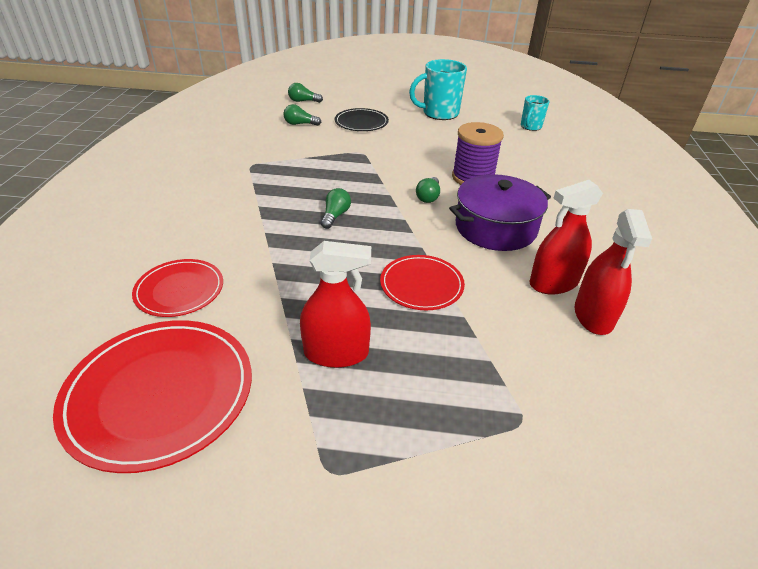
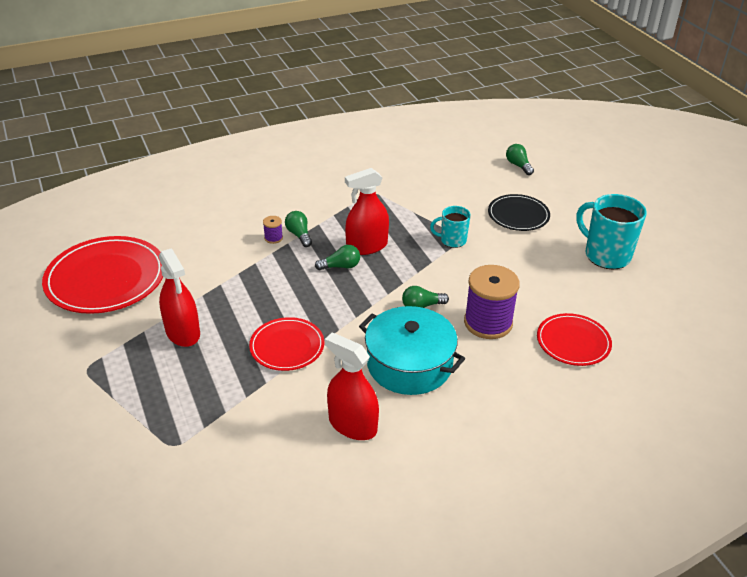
camera: 60 degrees right, 0 degrees up
(179, 290) = (195, 239): red plate -> red plate (573, 342)
(246, 237) = (273, 238): none -> purple spool
(300, 124) = (470, 184): green light bulb -> green light bulb (299, 235)
(495, 227) = (409, 364): purple pot -> turquoise pot
(530, 127) = (663, 332): turquoise mug -> turquoise mug (452, 240)
(593, 316) = (324, 462): red spray bottle -> red spray bottle (367, 246)

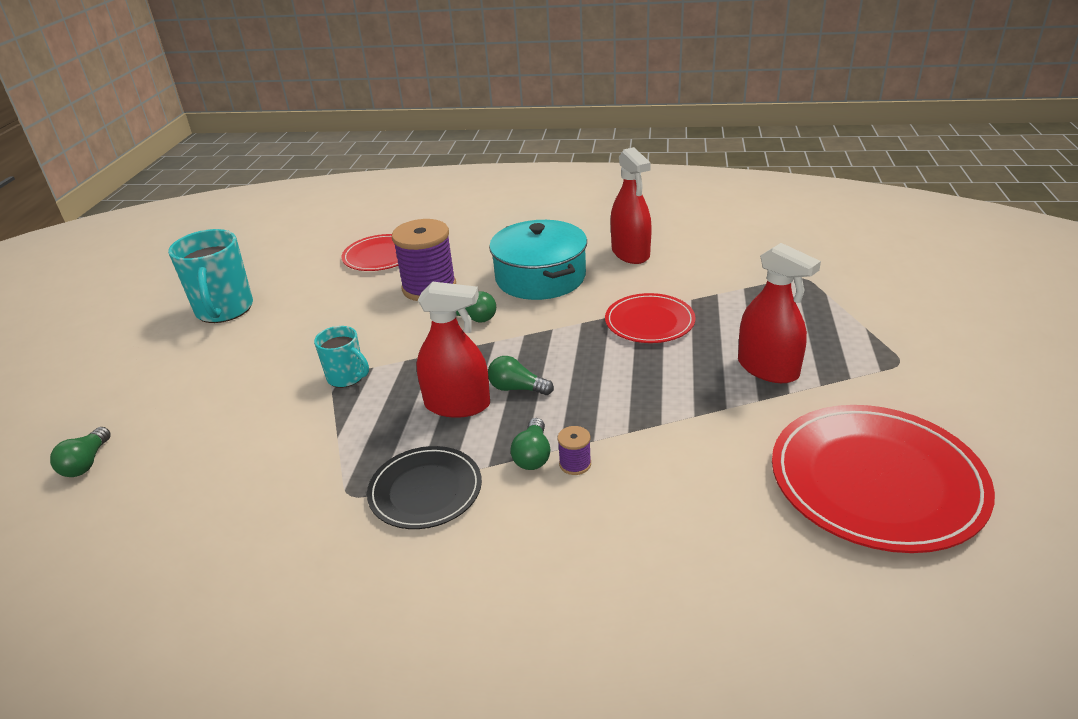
camera: 145 degrees left, 5 degrees down
(183, 332) = (768, 368): red spray bottle -> red spray bottle turned 135 degrees clockwise
(518, 215) = (224, 383): black plate -> black plate (425, 490)

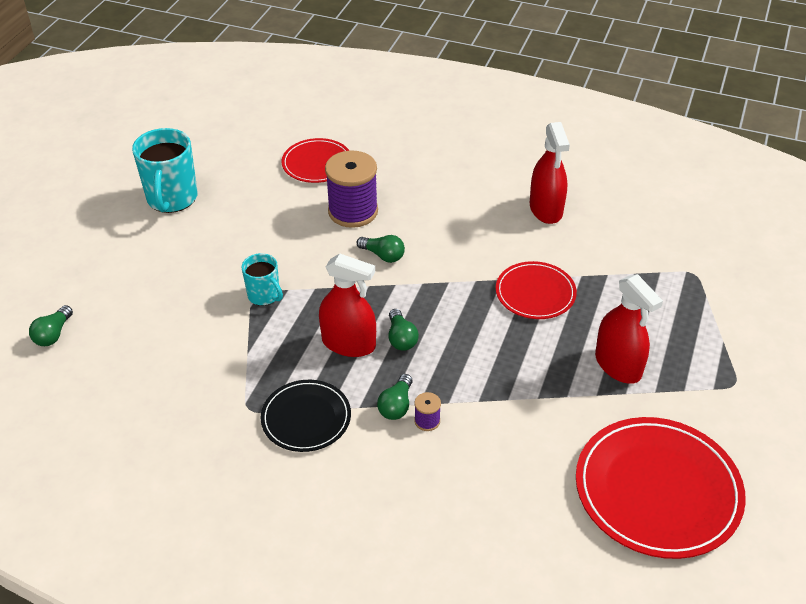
camera: 10 degrees right, 10 degrees up
(517, 388) = (401, 338): green light bulb -> green light bulb turned 135 degrees counterclockwise
(540, 277) = (454, 221): turquoise pot -> none

